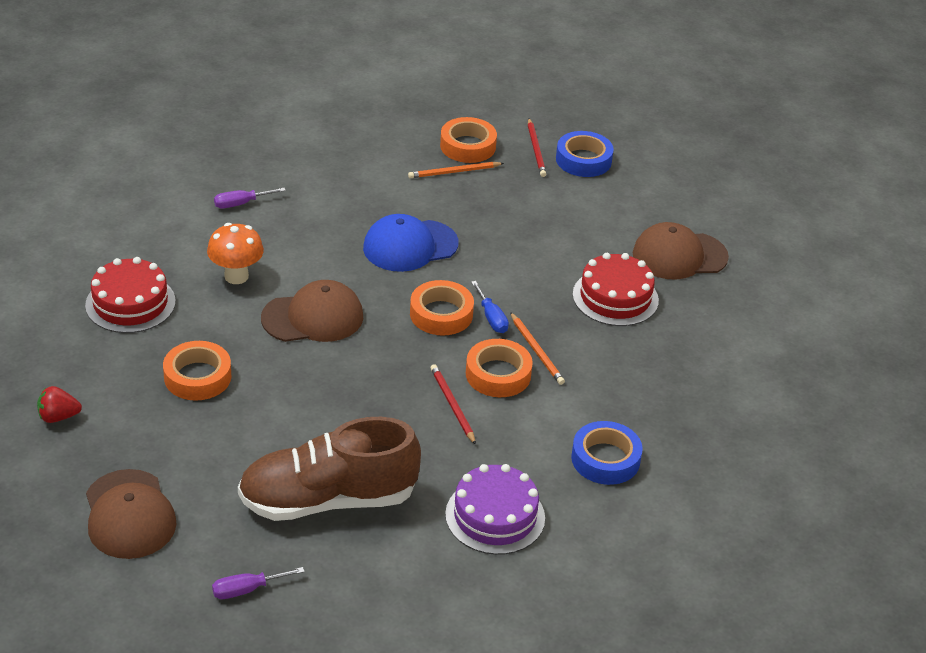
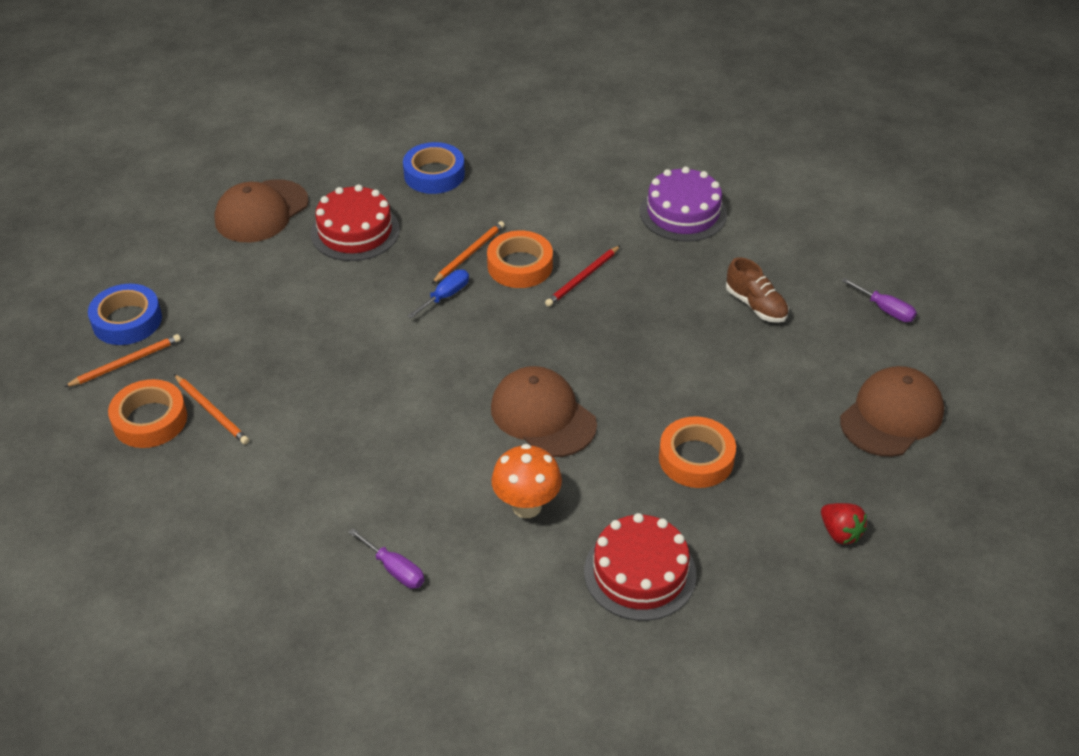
camera: 115 degrees left, 5 degrees up
(328, 500) = (755, 305): brown shoe -> brown shoe, size x0.47
(410, 246) = (374, 393): blue cap -> none
(441, 314) = (466, 330): orange tape -> none
(536, 149) = (126, 363): red pencil -> orange pencil
(605, 459) = (569, 178): blue tape -> blue tape (434, 174)
(679, 256) = (261, 211): brown cap -> brown cap turned 75 degrees clockwise

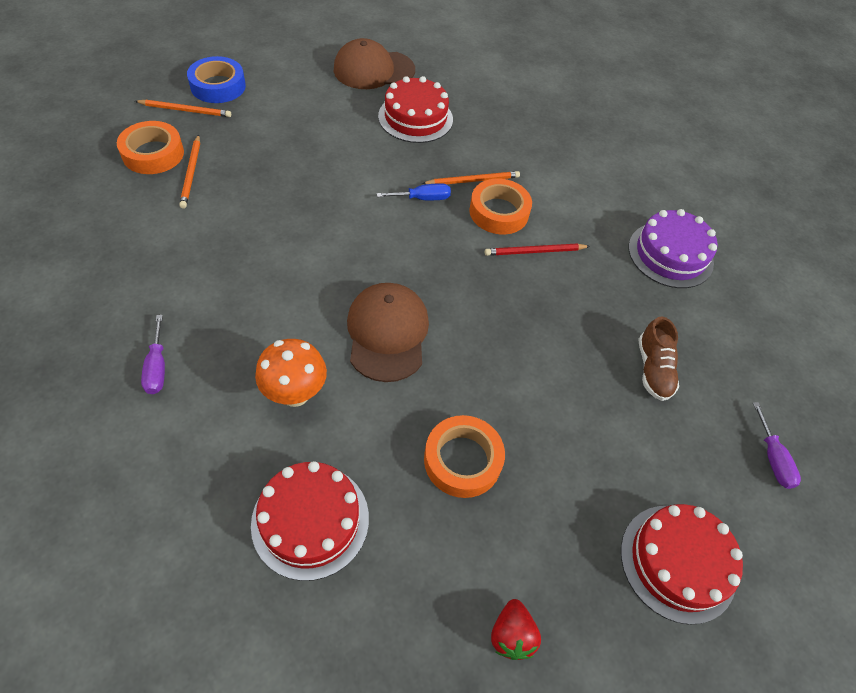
camera: 35 degrees right, 10 degrees up
(434, 174) = (511, 113): blue tape -> none
(891, 415) = (678, 562): brown cap -> red cake

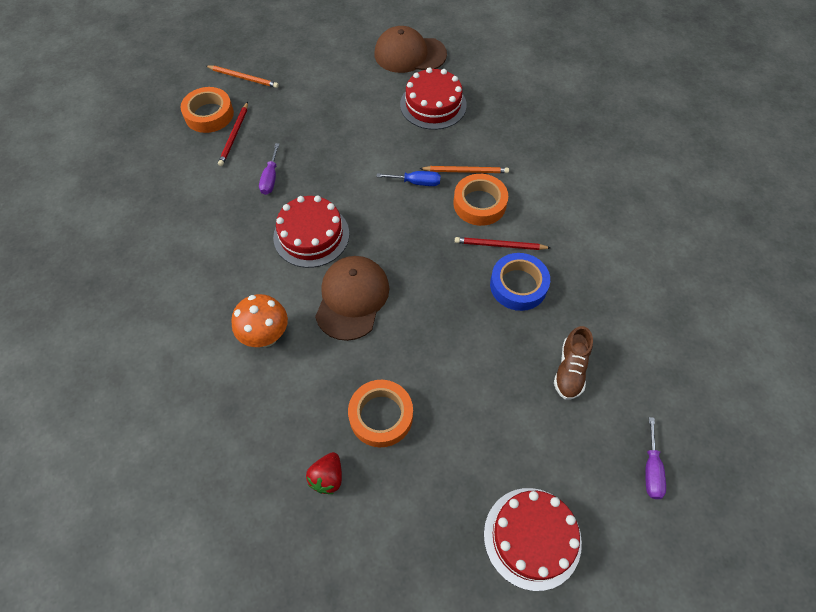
camera: 20 degrees right, 5 degrees up
(157, 367) = (170, 296): purple screwdriver -> purple screwdriver (270, 178)
(191, 173) = (234, 135): orange pencil -> red pencil
(218, 86) = (274, 58): blue tape -> blue tape (518, 285)
(310, 520) = (251, 438): red cake -> red cake (311, 235)
(511, 635) = (376, 561): red strawberry -> red strawberry (327, 477)
(670, 254) = (625, 266): purple cake -> none

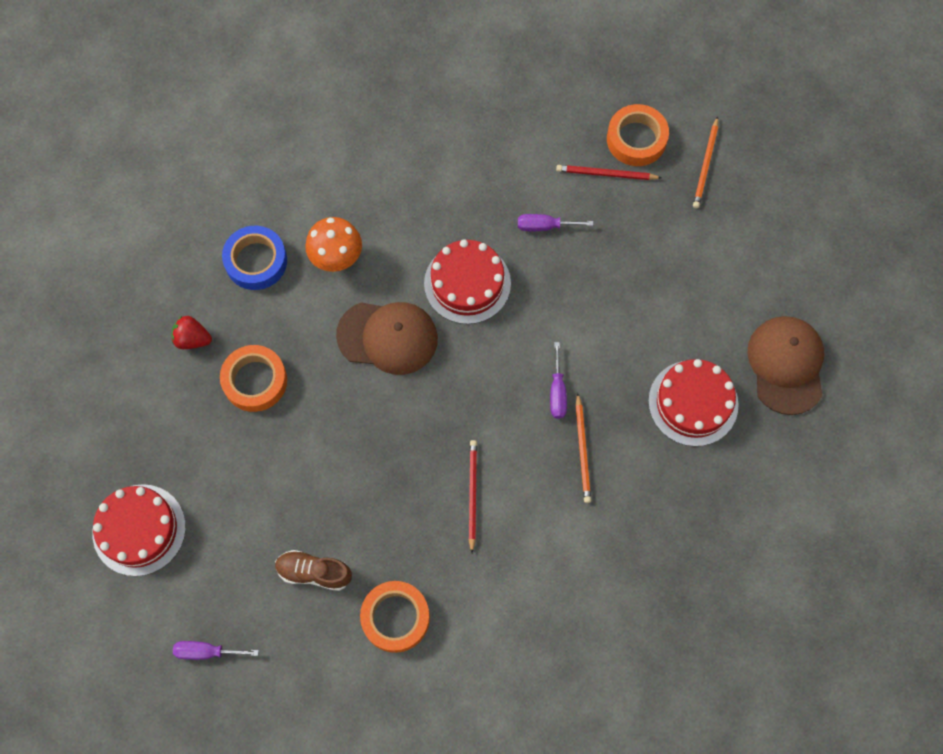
camera: 85 degrees right, 10 degrees up
(416, 182) = (557, 392): blue screwdriver -> purple screwdriver
(479, 204) = (532, 469): orange tape -> orange tape (395, 618)
(518, 285) = (418, 516): blue tape -> blue tape (256, 261)

